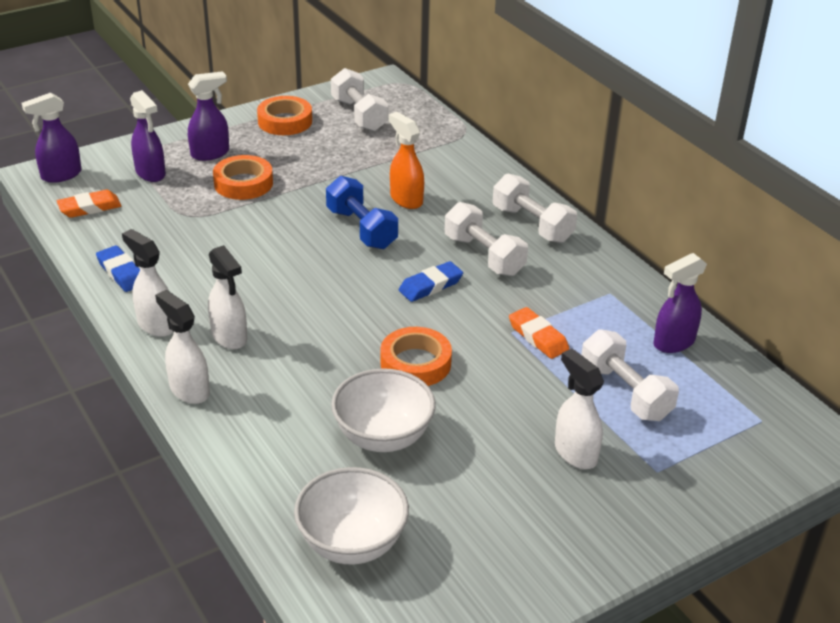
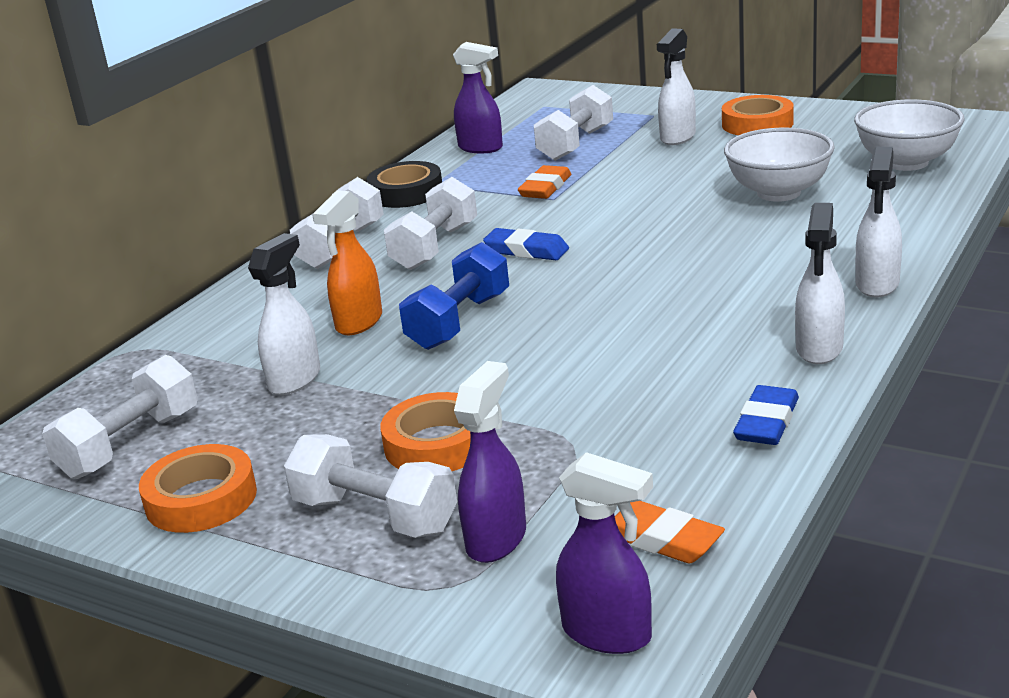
camera: 115 degrees left, 10 degrees down
(210, 153) = (375, 515): purple spray bottle -> white dumbbell
(229, 337) = (768, 303): white spray bottle -> white spray bottle (295, 379)
(415, 363) = (662, 215): orange tape -> orange tape (757, 124)
(606, 276) = (406, 193): none -> black tape

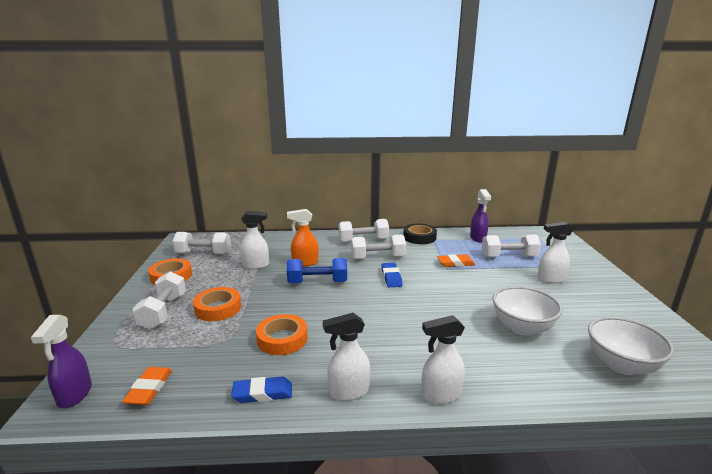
camera: 55 degrees right, 5 degrees down
(497, 539) = (148, 344): purple spray bottle -> none
(757, 124) = (600, 297): orange tape -> orange tape (282, 339)

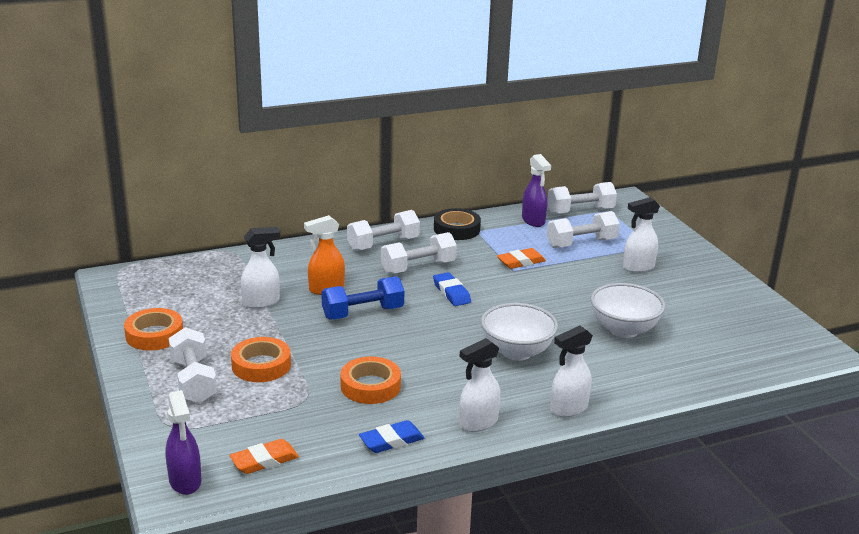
camera: 20 degrees left, 5 degrees up
(149, 389) = (264, 460): orange eraser -> orange eraser turned 75 degrees clockwise
(203, 253) = (168, 295): white dumbbell -> white dumbbell (580, 211)
(621, 365) = (726, 351): white bowl -> white bowl (517, 352)

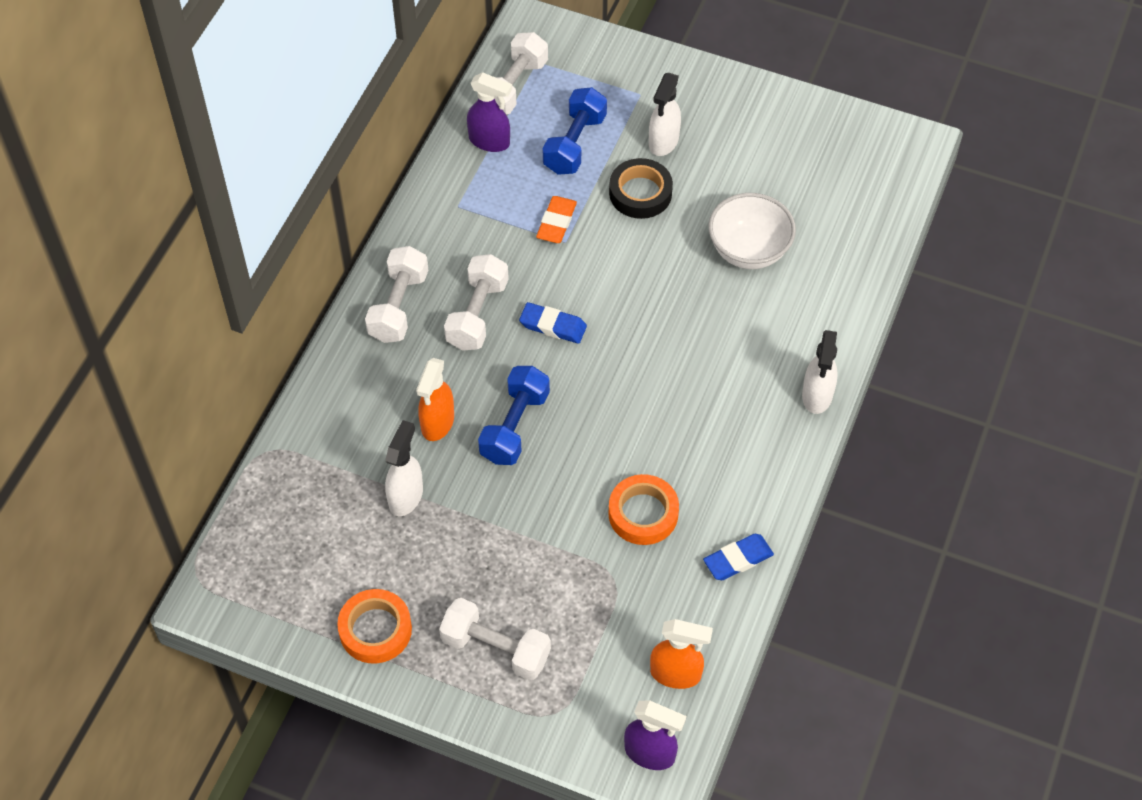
camera: 45 degrees left, 30 degrees up
(261, 365) = (523, 575): orange tape -> none
(264, 460) = (676, 674): orange eraser -> orange spray bottle
(391, 441) = (738, 559): blue eraser -> blue eraser turned 45 degrees clockwise
(456, 229) = (436, 219): black tape -> black tape (640, 193)
(478, 423) = (773, 477): white spray bottle -> none
(517, 352) = (701, 360): white bowl -> none
(581, 243) = (575, 144): white dumbbell -> blue dumbbell

